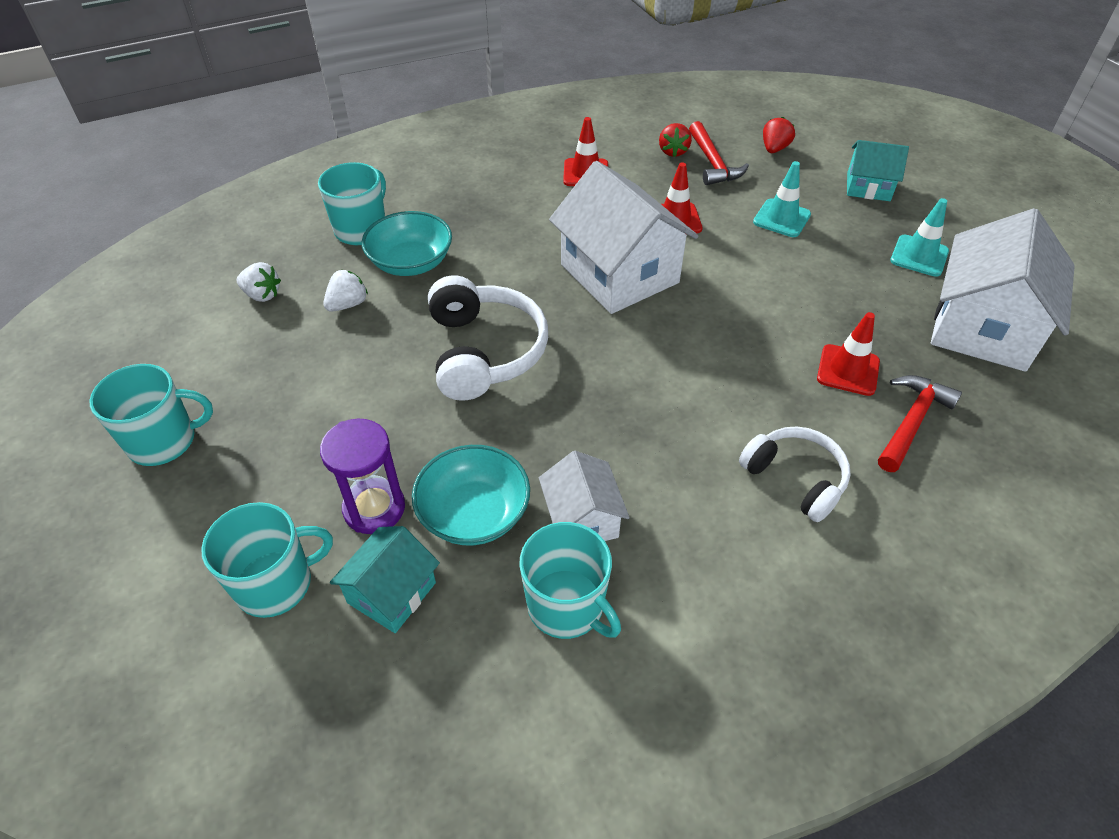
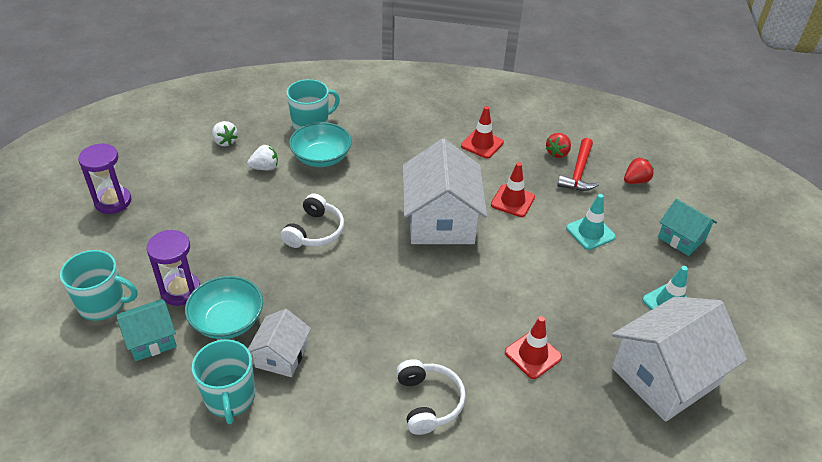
camera: 30 degrees right, 5 degrees down
(164, 441) = (113, 202): turquoise mug -> purple hourglass
(484, 352) = (315, 231): white headphones -> white headphones, size x0.66
(911, 421) = (543, 409): red hammer -> none

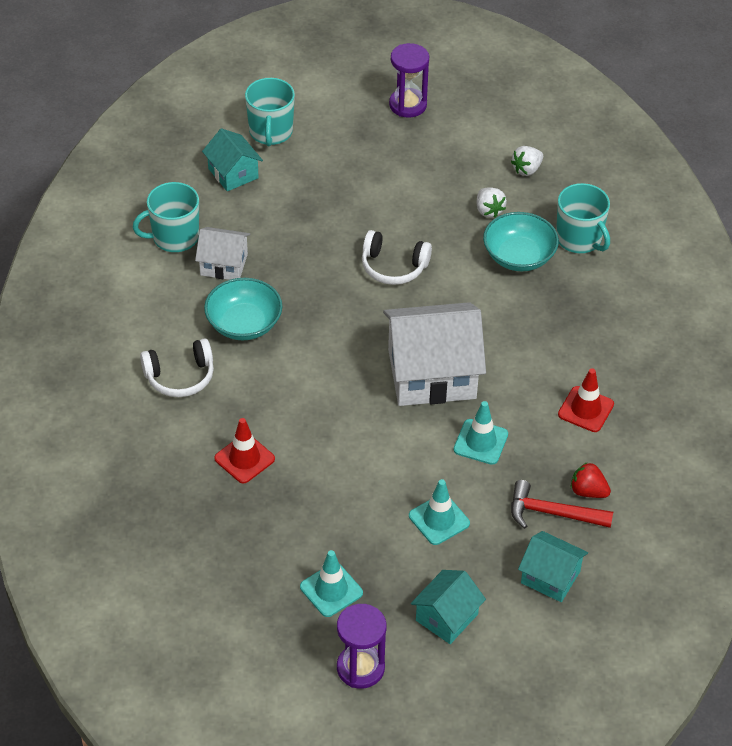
camera: 85 degrees right, 5 degrees up
(180, 291) = (294, 180): purple hourglass -> purple hourglass (360, 668)
(227, 321) = (261, 220): turquoise bowl -> turquoise bowl (244, 324)
(512, 201) = (480, 442): red traffic cone -> turquoise traffic cone
(635, 181) = (550, 577): red strawberry -> turquoise house
(665, 376) = (227, 574): white house -> none

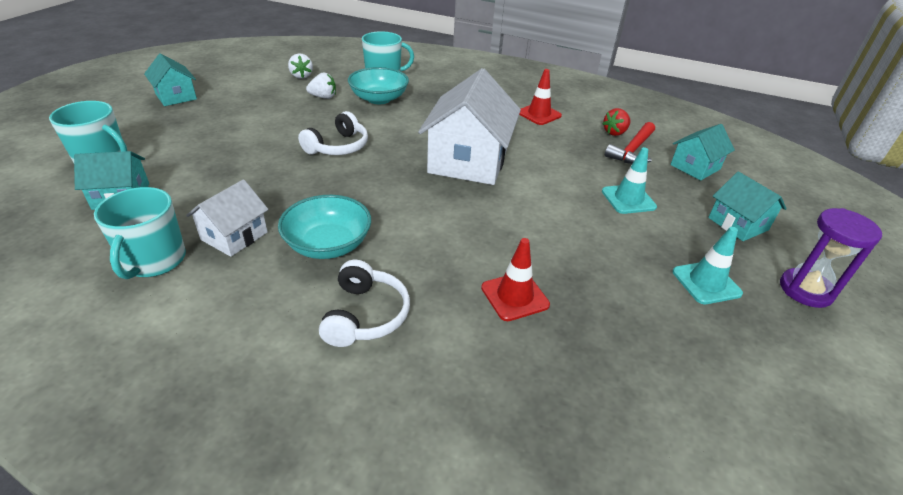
camera: 70 degrees left, 10 degrees down
(408, 105) = (176, 96): purple hourglass -> turquoise house
(480, 442) = (551, 159): turquoise traffic cone -> none

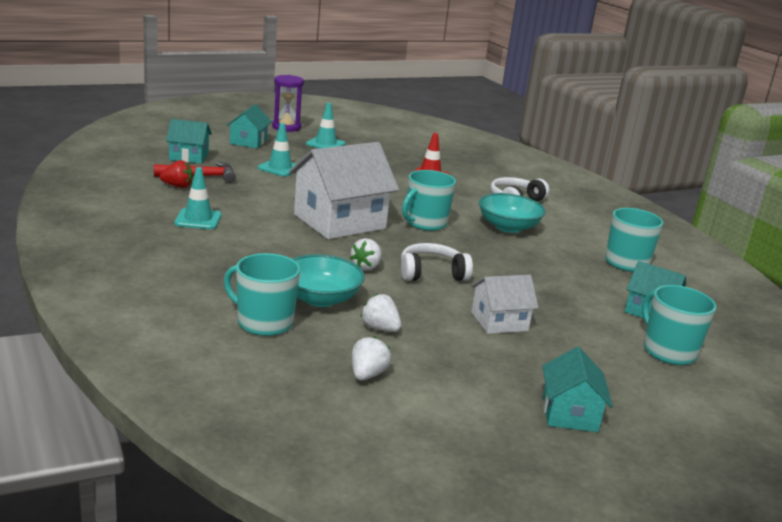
camera: 140 degrees left, 15 degrees down
(234, 236) = (568, 254): white house -> white house (499, 321)
(386, 130) = (366, 267): none -> white strawberry
(408, 200) = (425, 223): none -> turquoise mug
(539, 114) = (198, 219): red traffic cone -> turquoise traffic cone

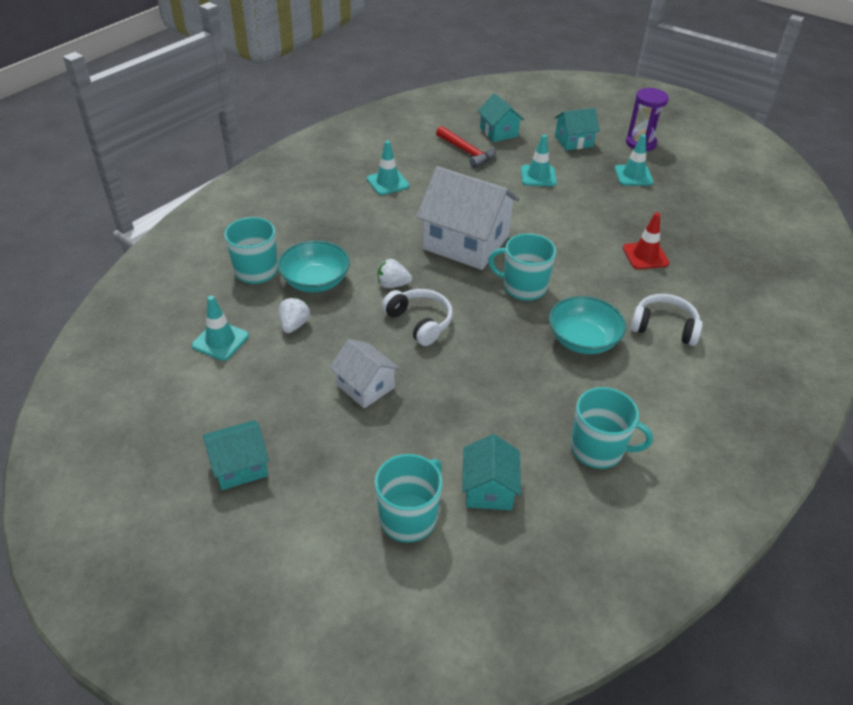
camera: 65 degrees right, 20 degrees up
(177, 186) = (435, 151): red strawberry -> none
(367, 375) = (220, 341): white strawberry -> turquoise traffic cone

